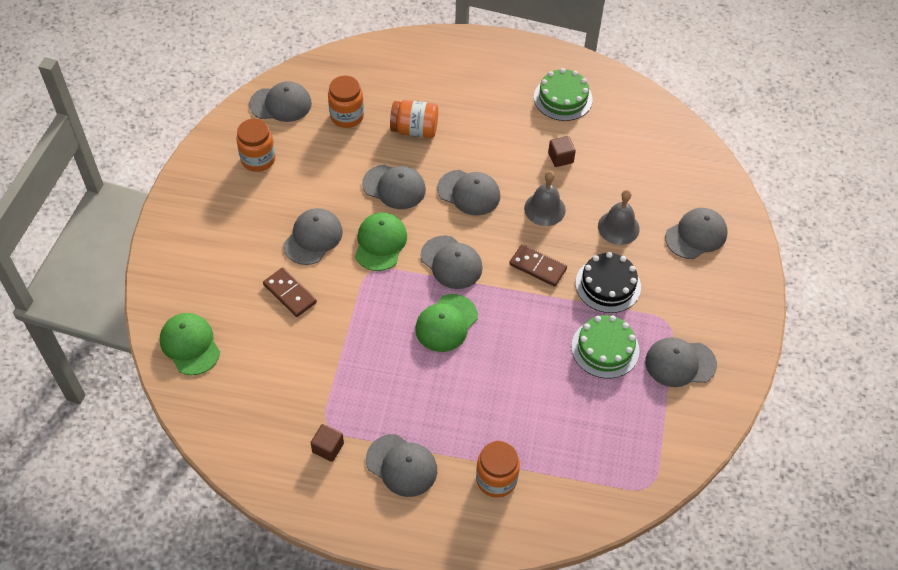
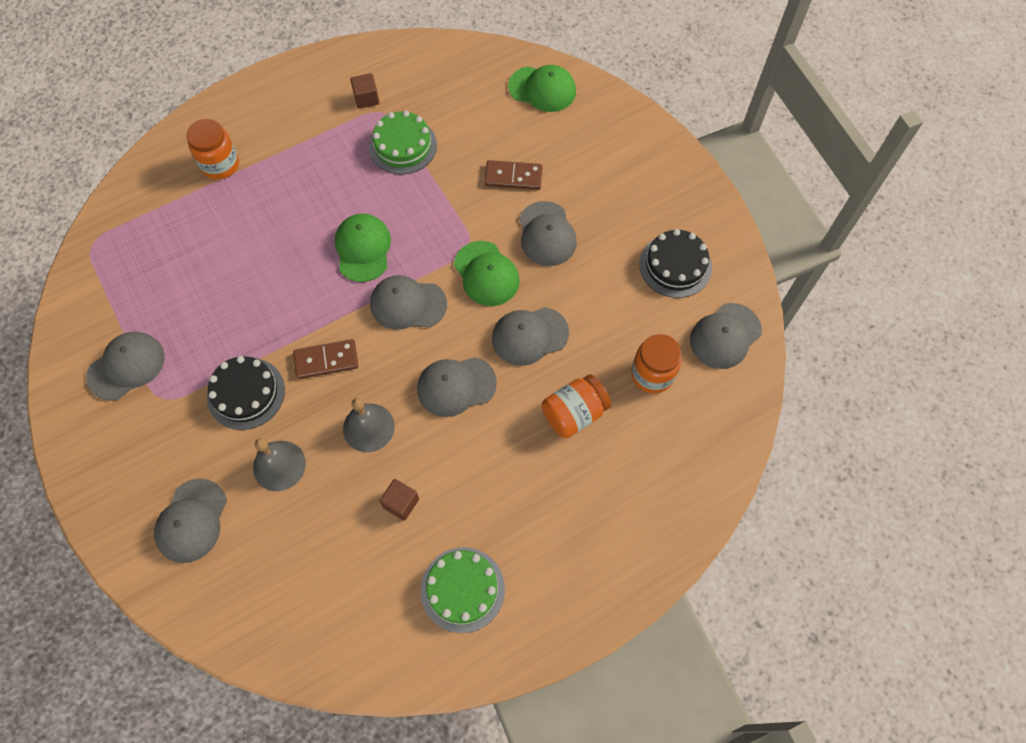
camera: 140 degrees right, 10 degrees up
(258, 159) = (675, 265): orange jar -> black cake
(402, 465) = (301, 125): grey cap -> none
(605, 348) = (206, 329): green cake -> green cake (403, 146)

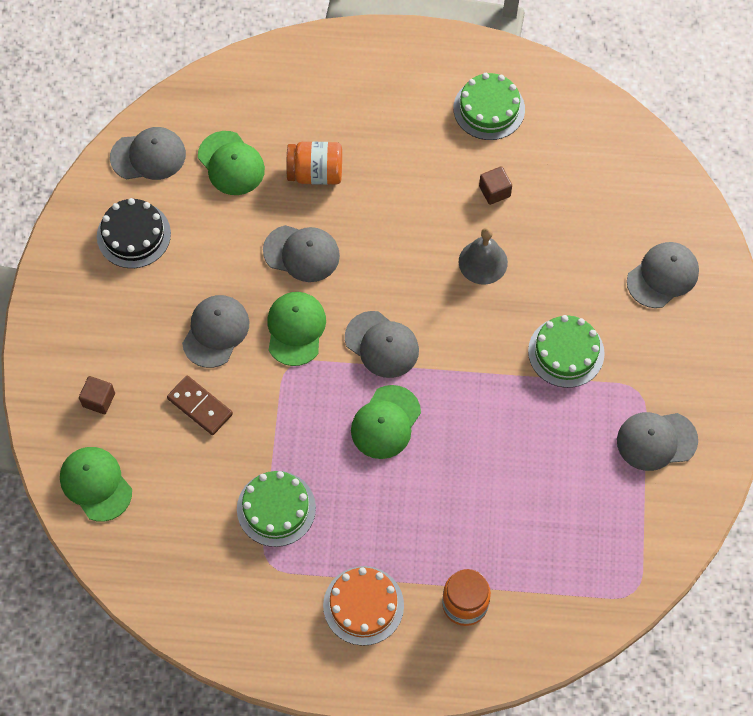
camera: 145 degrees left, 0 degrees up
(246, 393) = (566, 352): black cake -> green cake
(279, 465) = (571, 276): grey bell -> none
(295, 124) = (363, 605): none -> orange cake
(326, 360) = (483, 338): brown domino -> none
(366, 98) = (273, 590): brown cube -> brown cube (99, 400)
(456, 386) = (391, 251): grey cap -> none
(652, 374) = (231, 163): orange jar -> green cap

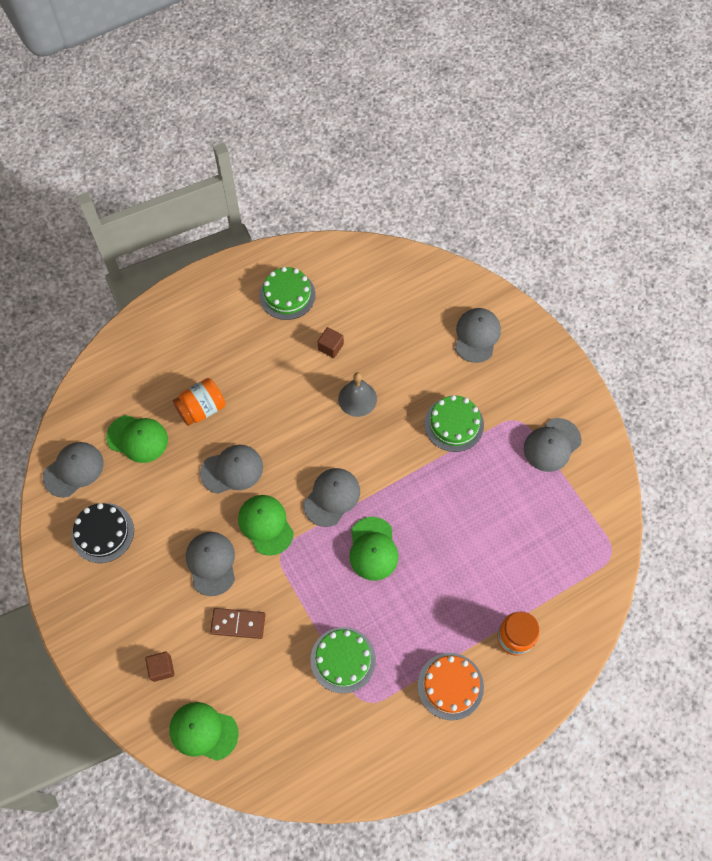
camera: 35 degrees left, 0 degrees up
(382, 344) = (332, 497): grey cap -> grey cap turned 60 degrees counterclockwise

